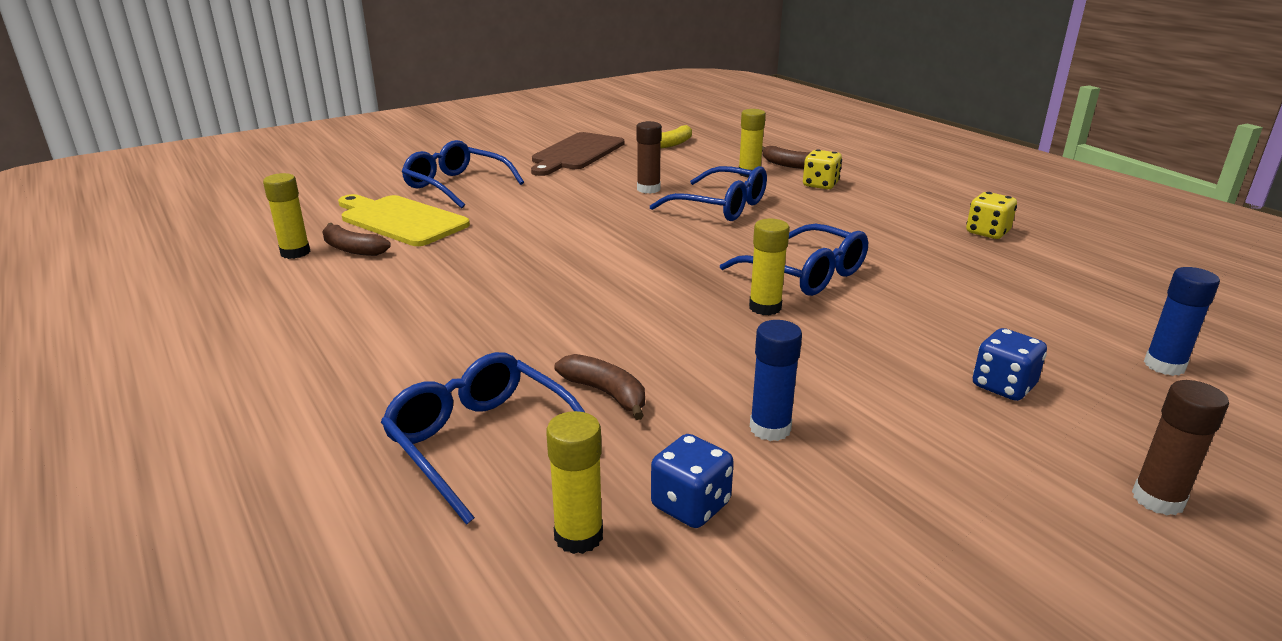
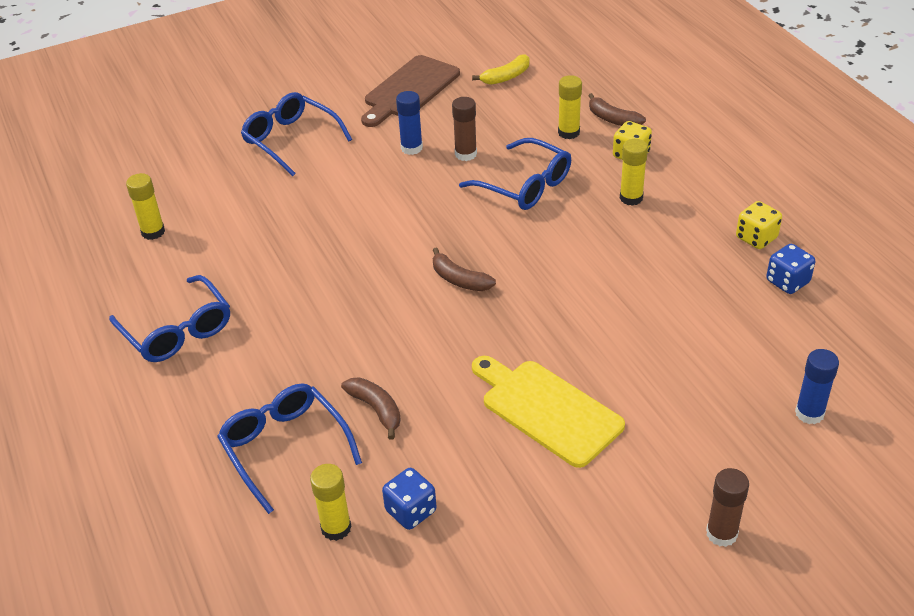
camera: 10 degrees right, 15 degrees up
(352, 249) = (199, 230): brown banana -> brown banana (459, 280)
(400, 220) = (239, 191): yellow cutting board -> yellow cutting board (547, 410)
(765, 307) = (521, 325): yellow glue stick -> yellow glue stick (631, 198)
(770, 428) = (483, 451): blue glue stick -> blue glue stick (411, 148)
(805, 274) = (569, 286): blue glasses -> blue glasses (177, 331)
(1003, 386) = (670, 425): blue dice -> blue dice (787, 282)

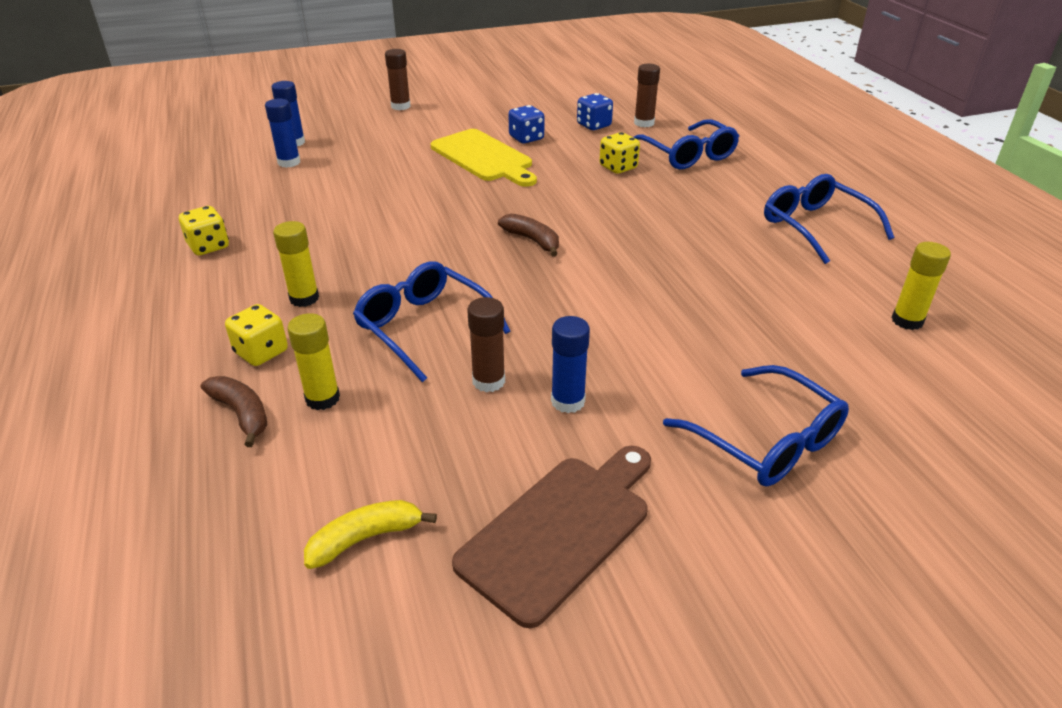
camera: 175 degrees left, 5 degrees down
(336, 528) = (644, 123): yellow glue stick -> brown glue stick
(376, 409) = (618, 167): brown banana -> yellow dice
(782, 370) = (289, 162): none -> blue glue stick
(787, 282) = (220, 211): blue dice -> blue dice (526, 138)

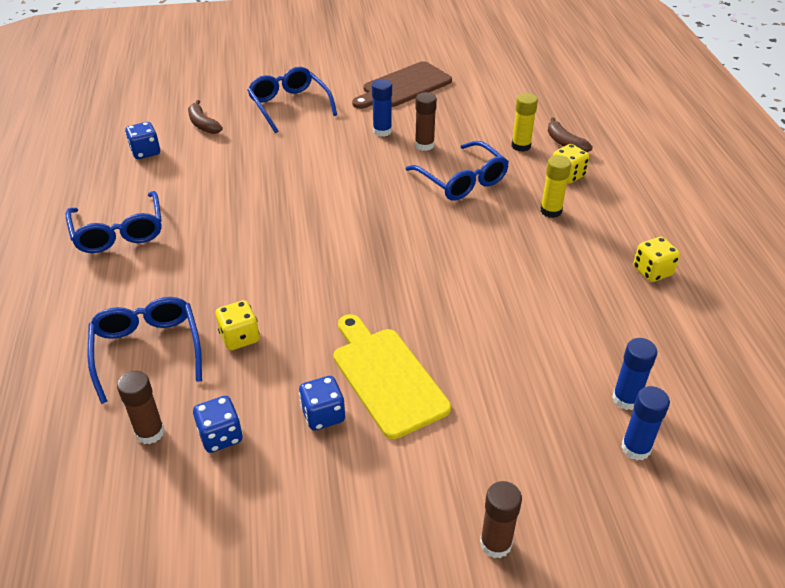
camera: 170 degrees left, 5 degrees up
(365, 538) = (489, 92): yellow banana -> none
(532, 240) = (367, 245): brown banana -> brown banana (203, 124)
(907, 321) = (145, 152): yellow glue stick -> blue dice

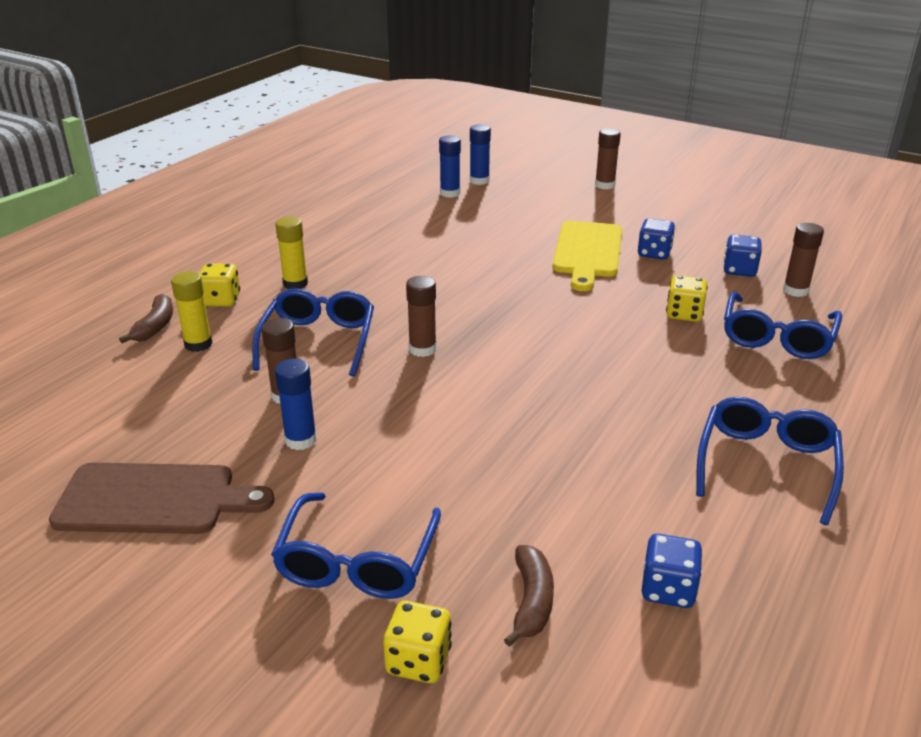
camera: 140 degrees left, 10 degrees down
(394, 206) = (422, 349): none -> brown glue stick
(652, 271) = (309, 225): yellow dice -> yellow dice (418, 661)

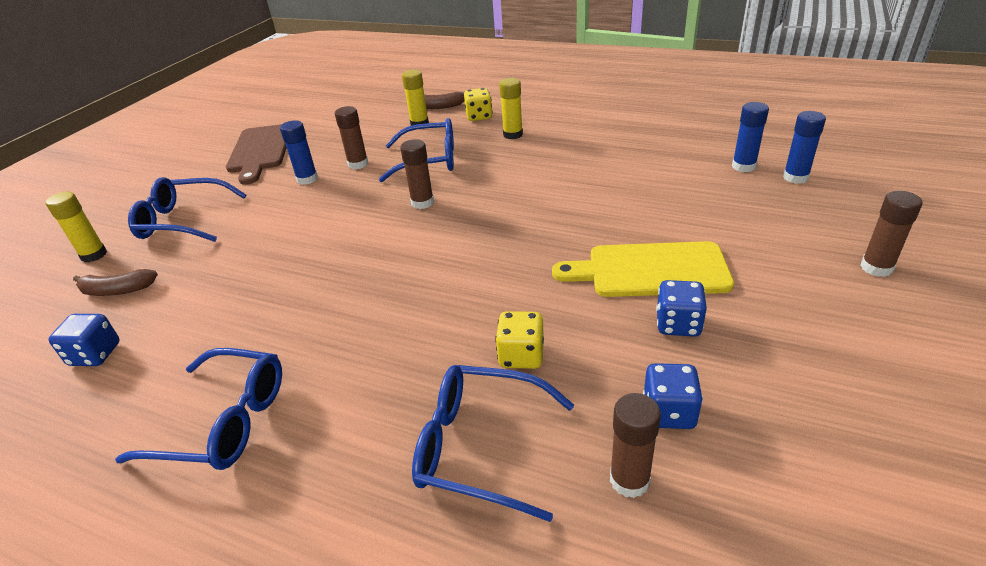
camera: 85 degrees right, 5 degrees up
(418, 661) = (94, 255): yellow dice -> yellow glue stick

